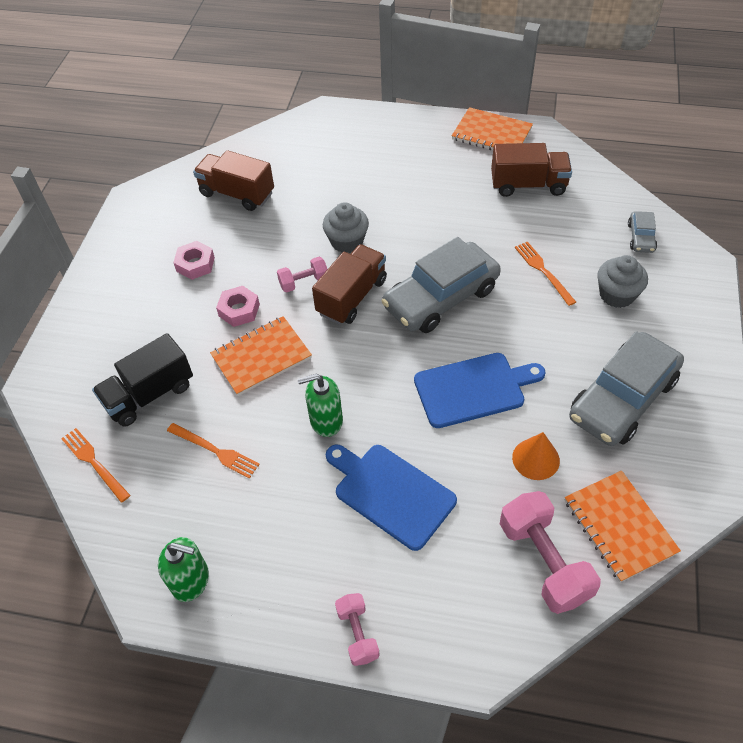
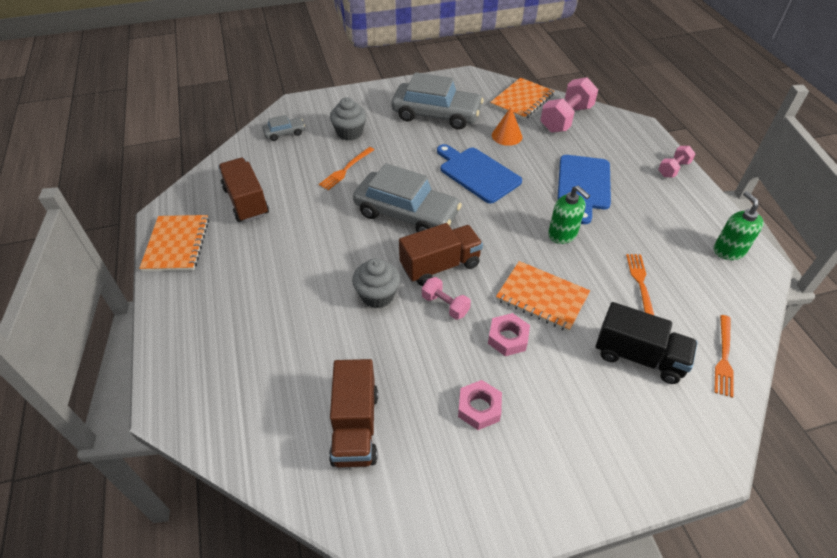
camera: 120 degrees left, 5 degrees down
(352, 297) = (440, 266): brown truck -> brown truck turned 150 degrees clockwise

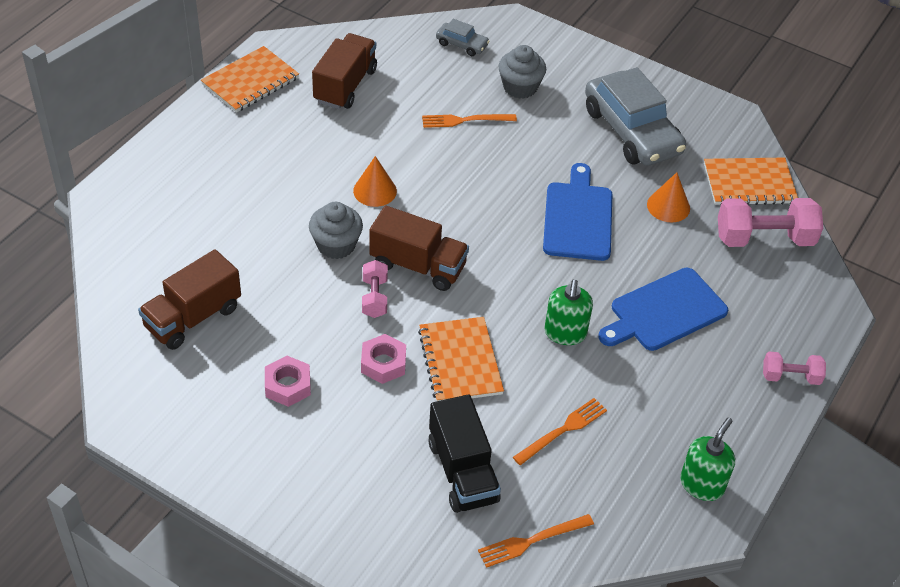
camera: 45 degrees right, 0 degrees up
(353, 245) = (375, 191): none -> orange cone
(406, 213) = (457, 201): grey car -> none

